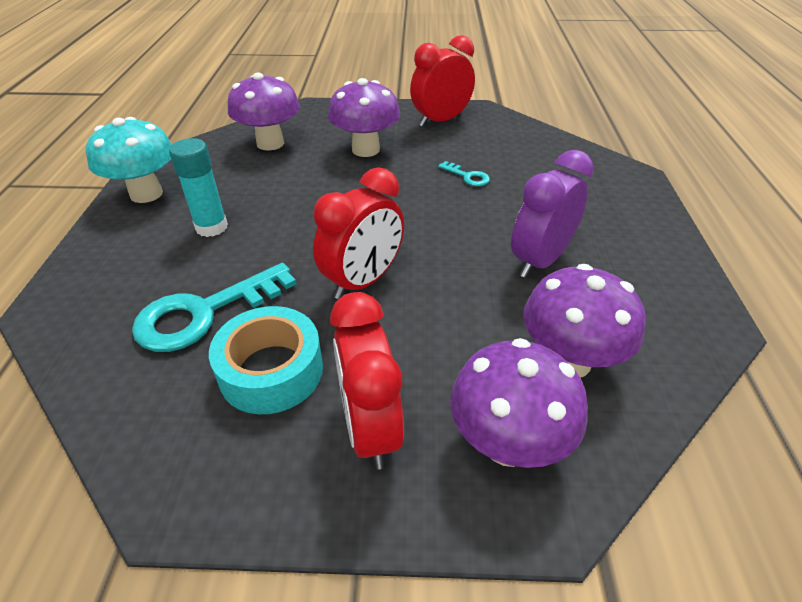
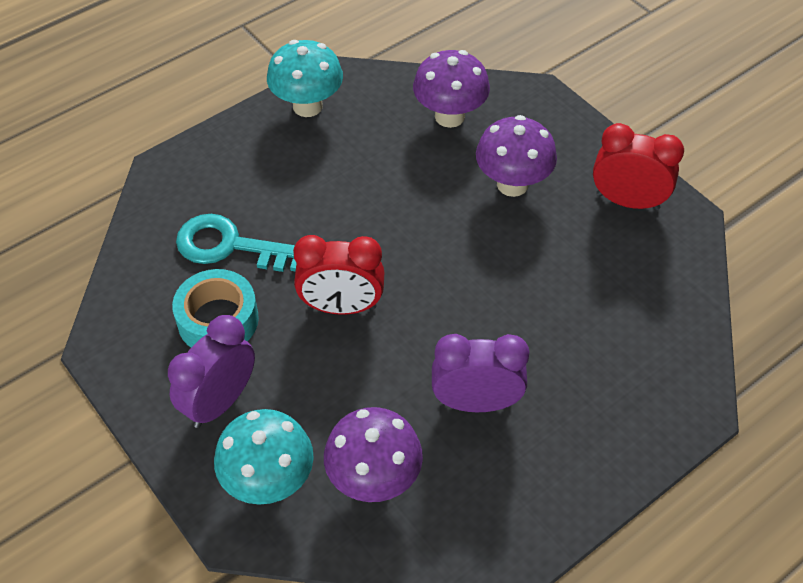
camera: 50 degrees right, 10 degrees up
(211, 227) = (311, 175): turquoise glue stick -> none
(369, 428) = (220, 402): red clock -> purple clock
(467, 176) = (549, 283): turquoise key -> none
(507, 443) = (269, 481): purple mushroom -> turquoise mushroom

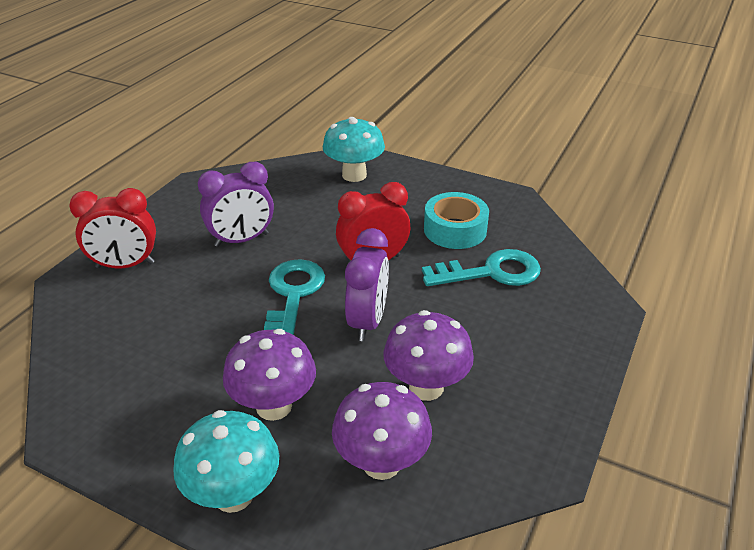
camera: 155 degrees right, 15 degrees down
(220, 402) = (413, 195): purple clock -> purple clock (367, 321)
(307, 106) = (544, 415): turquoise mushroom -> turquoise mushroom (233, 494)
(374, 479) = (291, 191): purple mushroom -> purple mushroom (426, 387)
(449, 293) = (293, 295): none -> turquoise key
(627, 201) = (140, 431): red clock -> red clock (125, 265)

